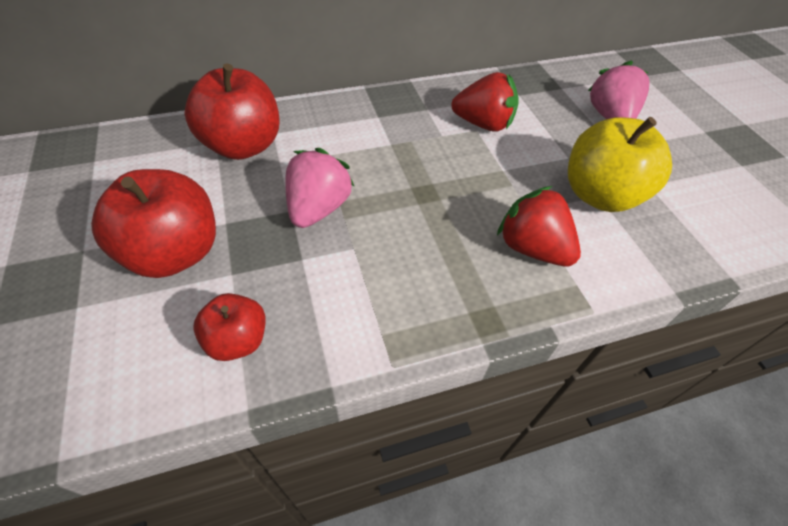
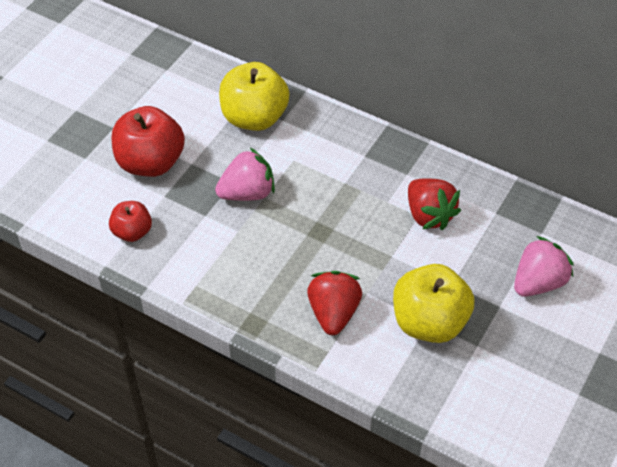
camera: 50 degrees right, 0 degrees up
(243, 146) = (254, 117): red apple -> yellow apple

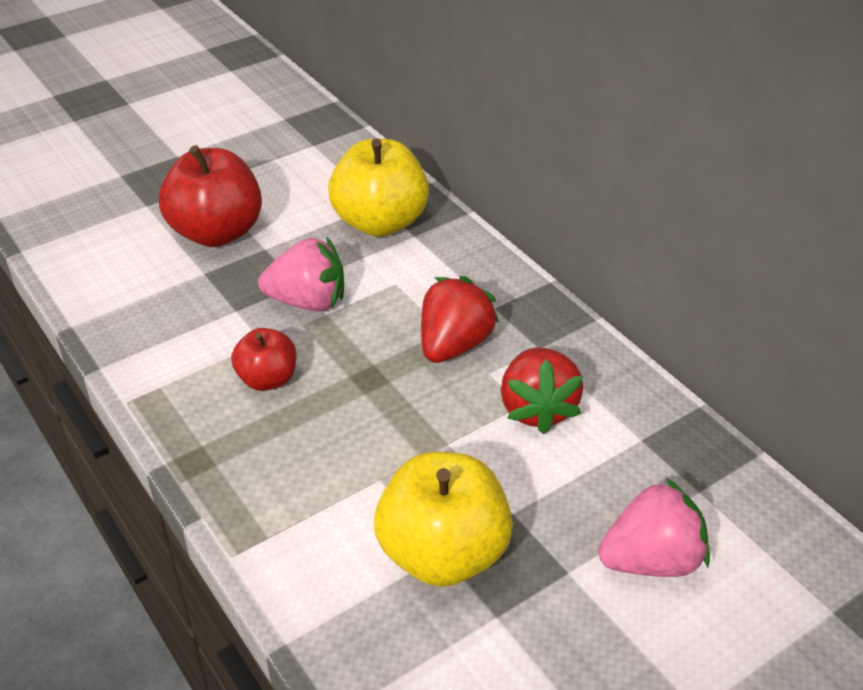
camera: 25 degrees right, 10 degrees down
(132, 232) = (133, 299): red apple -> red apple (267, 379)
(333, 313) = (312, 488): red strawberry -> red strawberry (454, 345)

